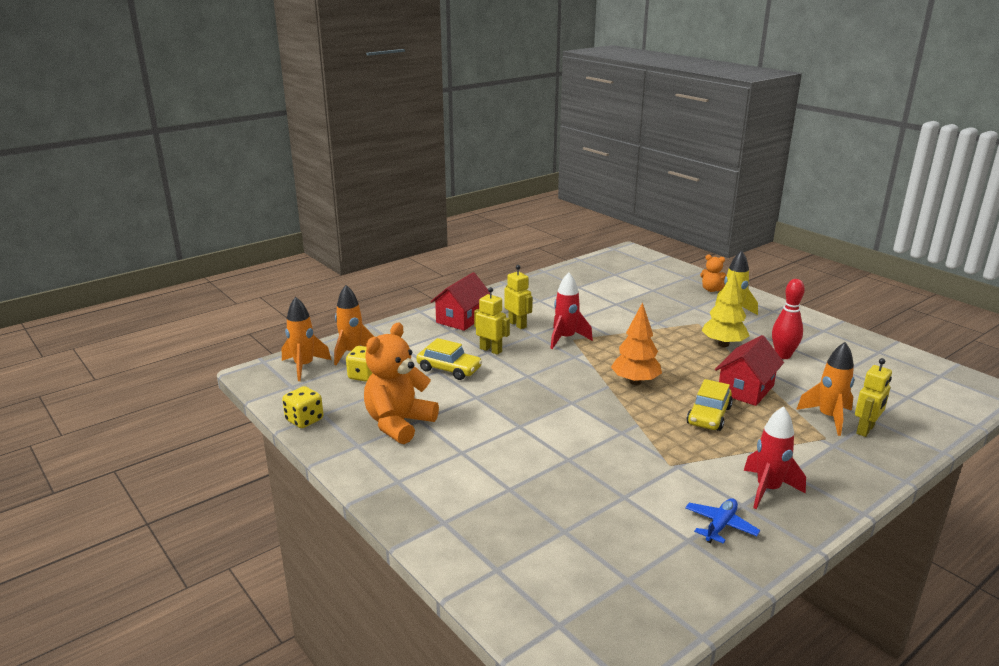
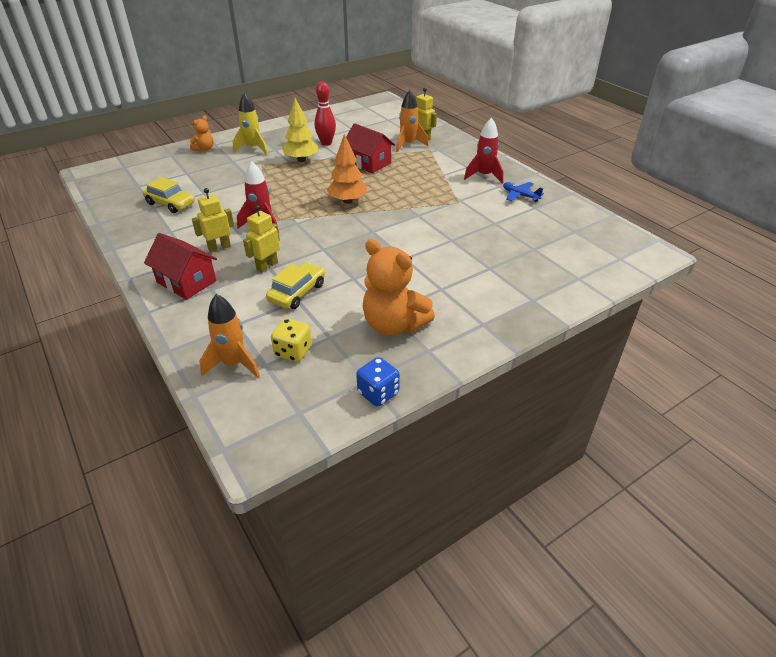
camera: 85 degrees left, 15 degrees up
(304, 366) = (253, 405): orange rocket -> none
(304, 420) = (378, 393): yellow dice -> blue dice
(709, 415) = (400, 180): yellow car -> yellow car (170, 203)

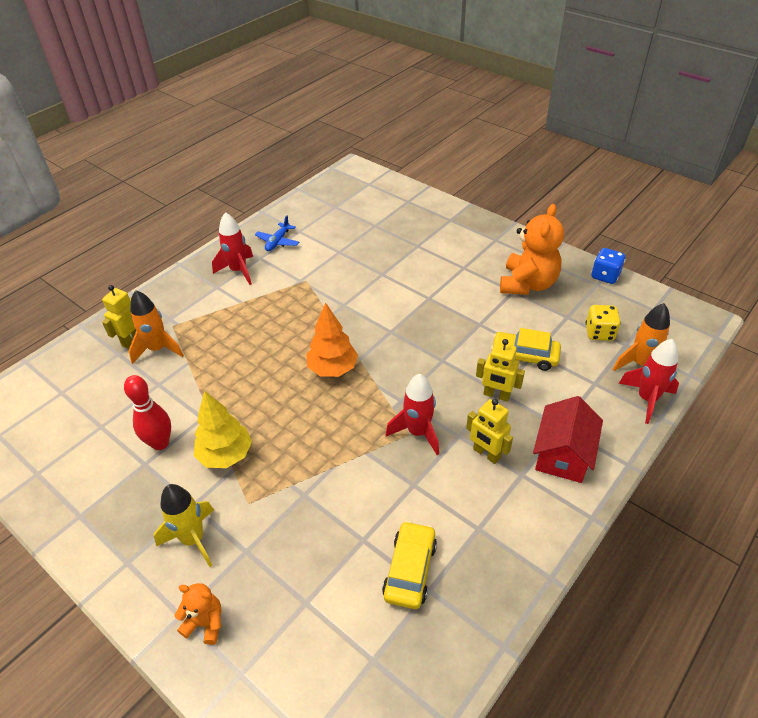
camera: 105 degrees left, 5 degrees up
(193, 350) = (646, 399): none -> red rocket
(369, 163) = (222, 376): red house -> none

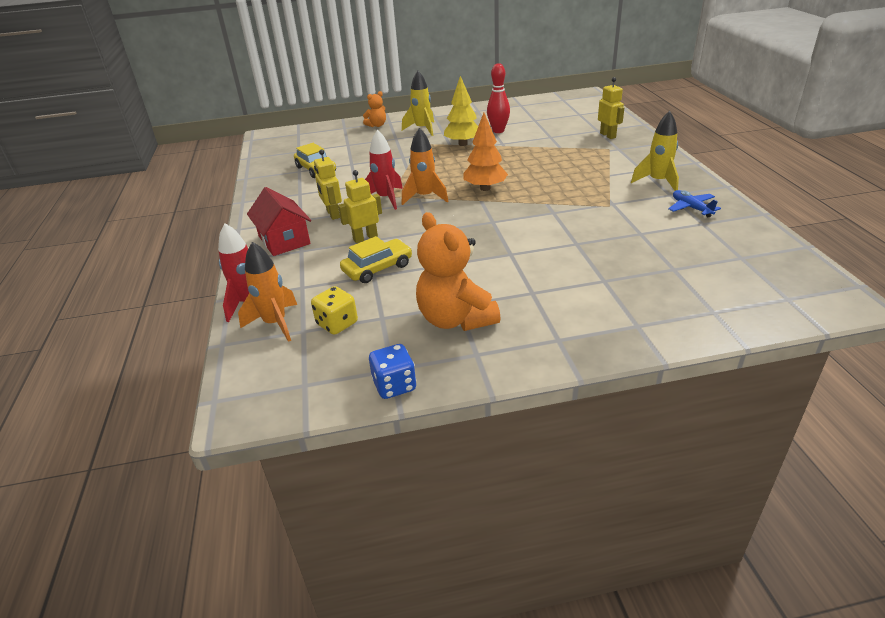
camera: 130 degrees right, 10 degrees down
(158, 349) = (586, 141): orange rocket -> orange rocket (425, 197)
(238, 271) = (657, 182): red rocket -> yellow rocket
(486, 454) = (333, 214): yellow robot -> yellow robot turned 105 degrees counterclockwise

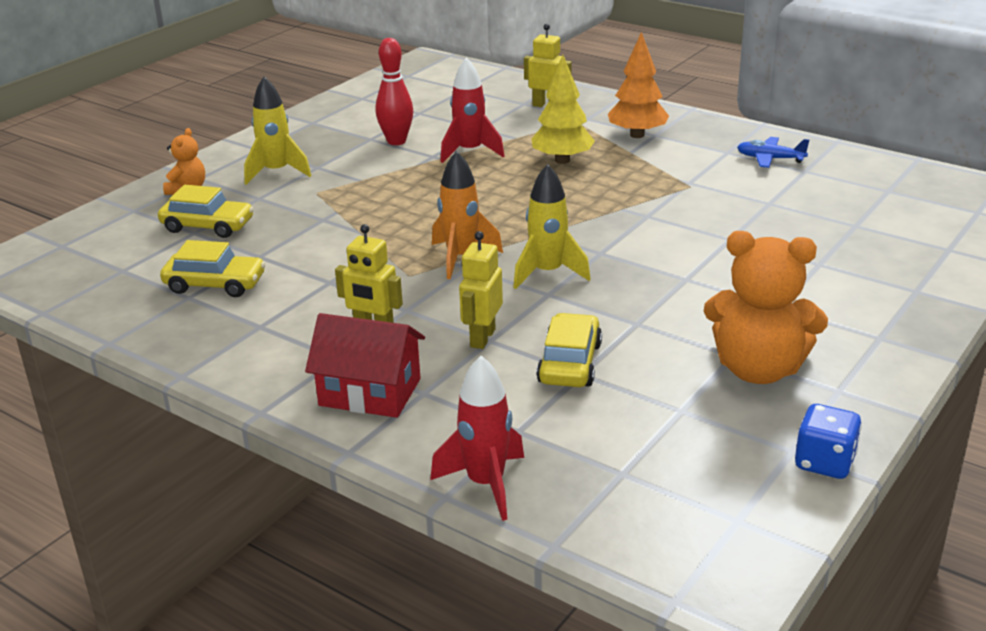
camera: 45 degrees left, 5 degrees down
(275, 323) = (572, 485): orange rocket -> none
(337, 324) = (646, 443): yellow dice -> none
(356, 144) = (208, 226): none -> yellow car
(386, 199) = (411, 280): red rocket -> red rocket (470, 152)
(463, 144) = (379, 173): yellow tree -> yellow tree (562, 160)
(485, 188) = (518, 218): orange tree -> orange tree (637, 135)
(657, 182) = (692, 142): yellow rocket -> yellow rocket (548, 273)

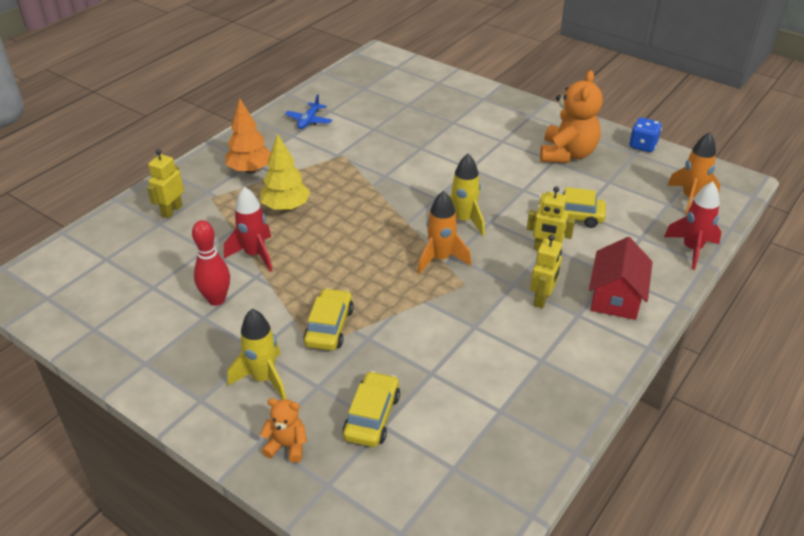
camera: 90 degrees left, 10 degrees up
(215, 284) = (479, 395): yellow car -> yellow car (329, 327)
(646, 504) = (690, 198): none -> orange rocket

